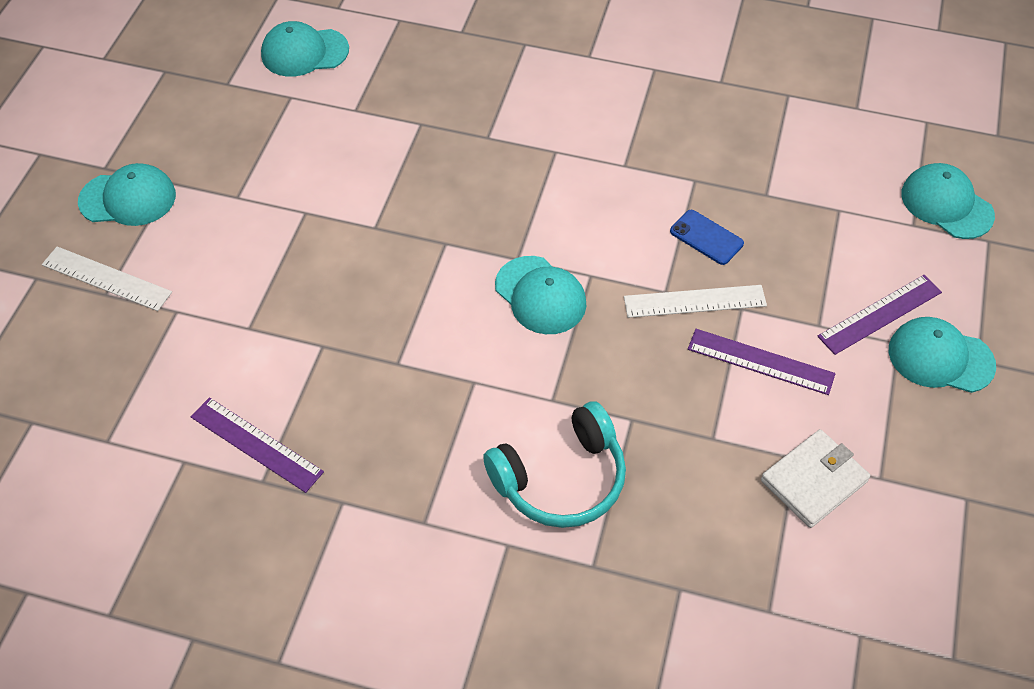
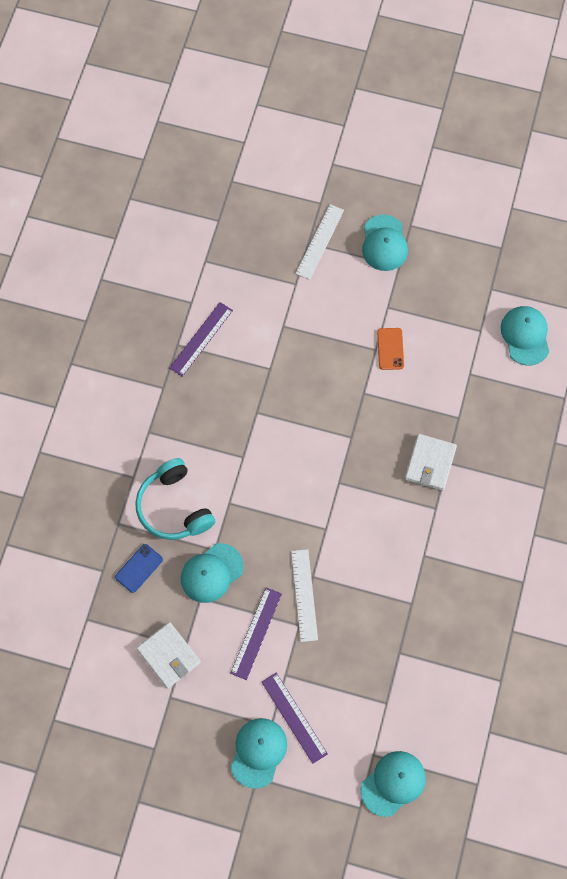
camera: 90 degrees right, 15 degrees up
(306, 195) = (390, 349): none -> orange phone
(488, 155) = (430, 463): none -> white wallet
(540, 295) = (308, 497): turquoise cap -> turquoise cap (211, 573)
(706, 237) = (358, 607): blue phone -> blue phone (139, 568)

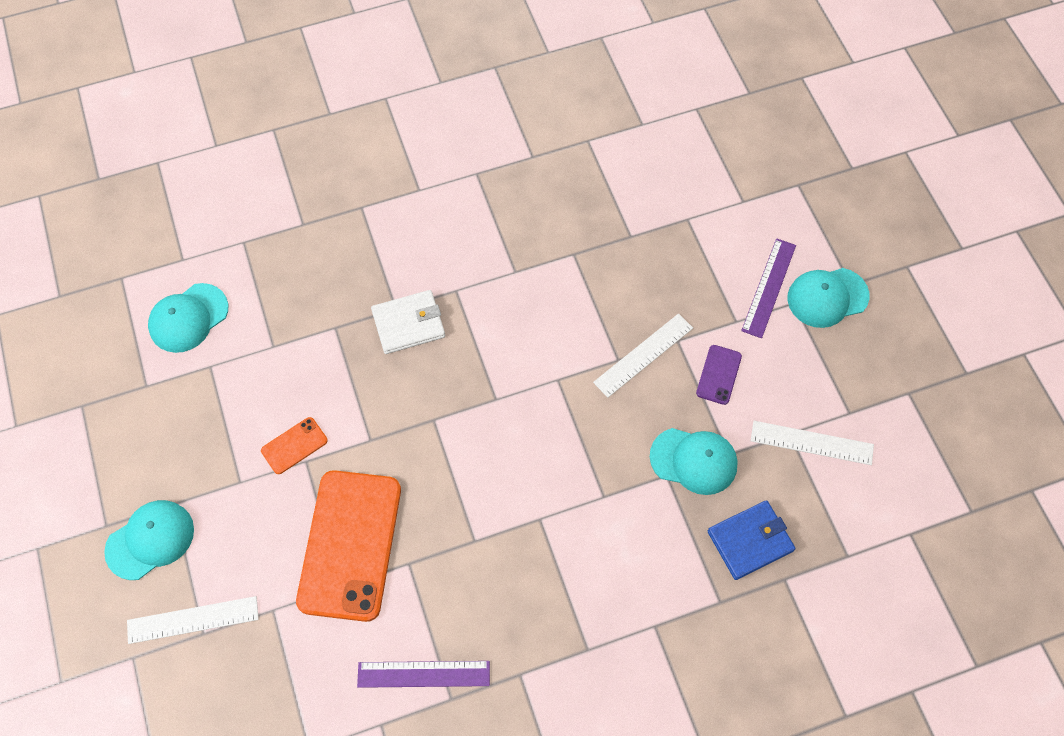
camera: 125 degrees left, 5 degrees down
(139, 568) = (750, 541): blue phone -> blue wallet
(169, 656) = (811, 443): white wallet -> white ruler
(174, 507) = (654, 553): turquoise headphones -> none
(256, 633) = (719, 375): purple ruler -> purple phone
(304, 344) = (350, 545): none -> orange phone
(393, 783) = (753, 171): turquoise cap -> none

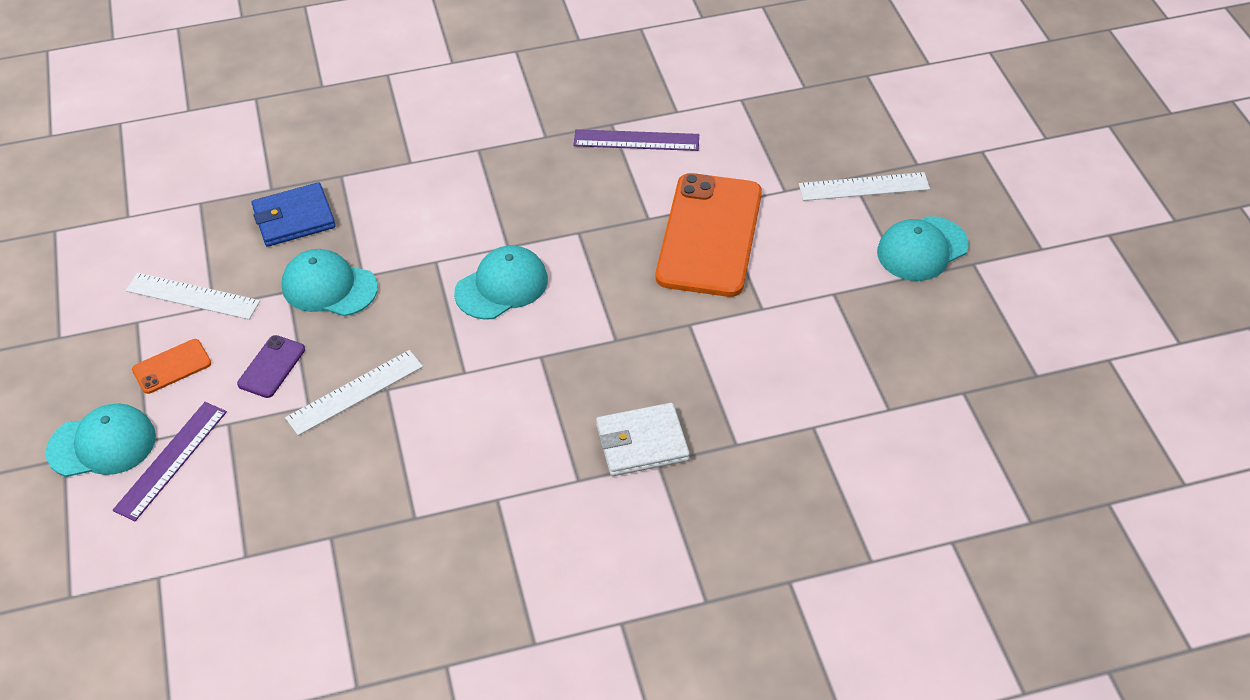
camera: 175 degrees left, 15 degrees down
(188, 318) = (928, 465): turquoise cap -> turquoise cap (501, 286)
(294, 445) = (776, 323): orange phone -> orange phone (172, 367)

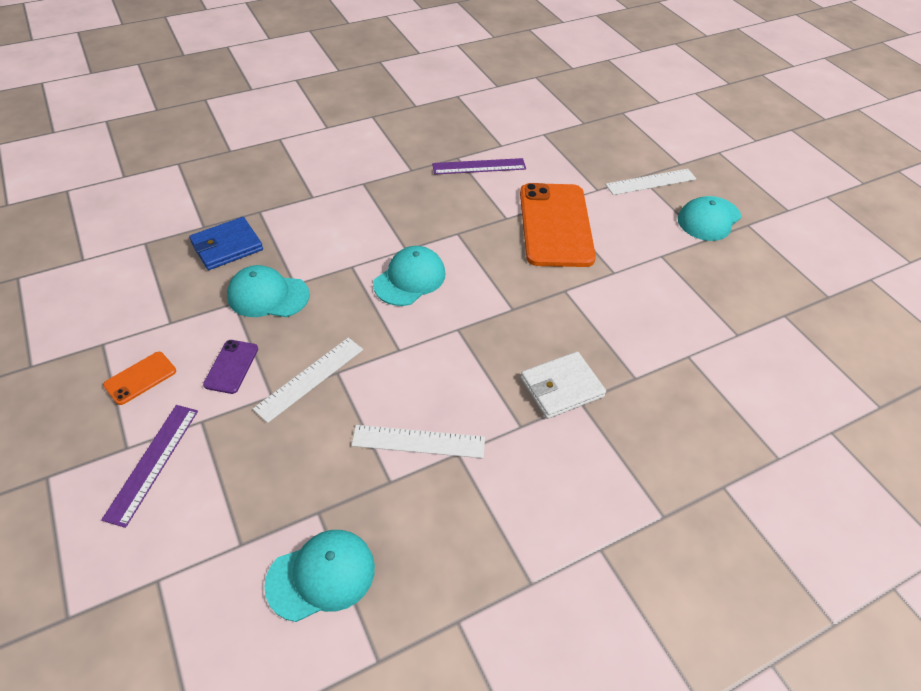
camera: 15 degrees left, 0 degrees up
(102, 444) = (83, 457): turquoise cap -> turquoise cap (321, 575)
(193, 296) = (150, 316): white ruler -> white ruler (418, 441)

